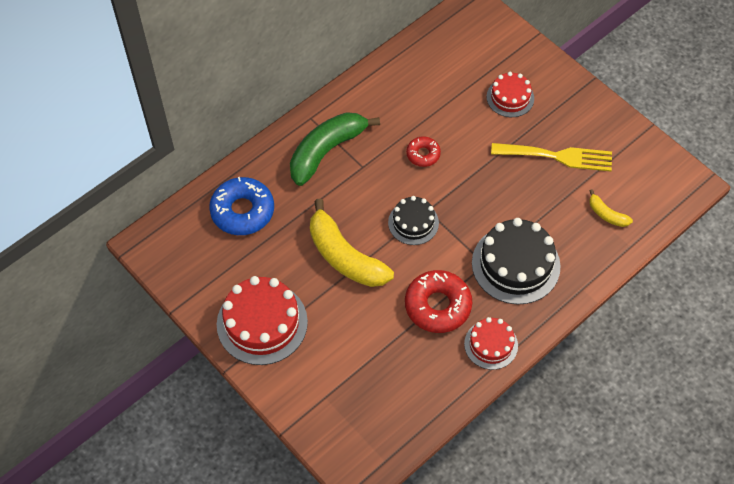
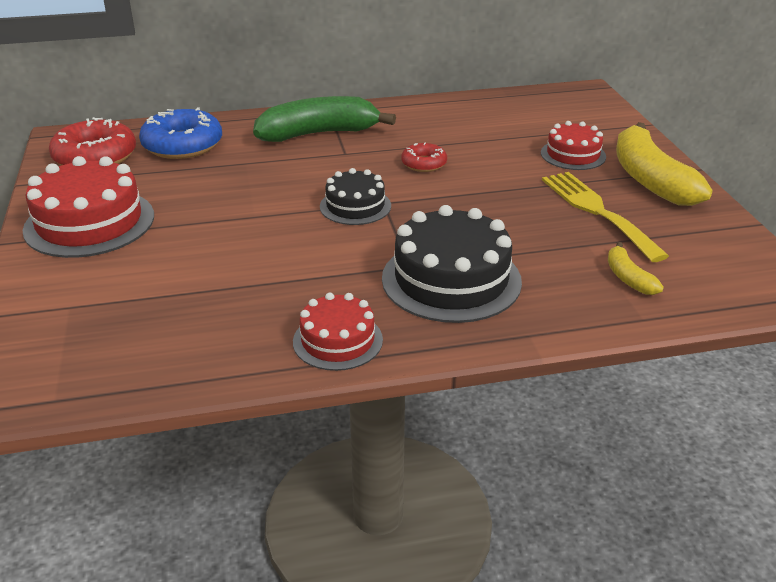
camera: 30 degrees right, 25 degrees down
(344, 256) = (245, 205): yellow banana -> yellow banana (650, 179)
(437, 306) = (307, 279): red donut -> red donut (95, 156)
(558, 156) = (597, 211): yellow fork -> yellow fork turned 150 degrees counterclockwise

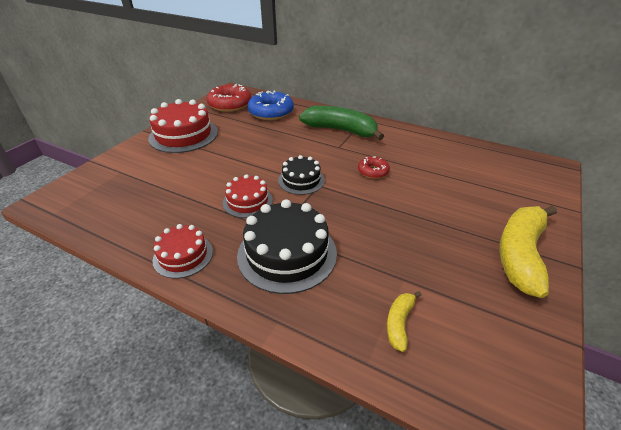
camera: 40 degrees right, 5 degrees up
(573, 155) = (481, 208): red cake -> red cake (247, 201)
(597, 211) = (444, 258): yellow fork -> none

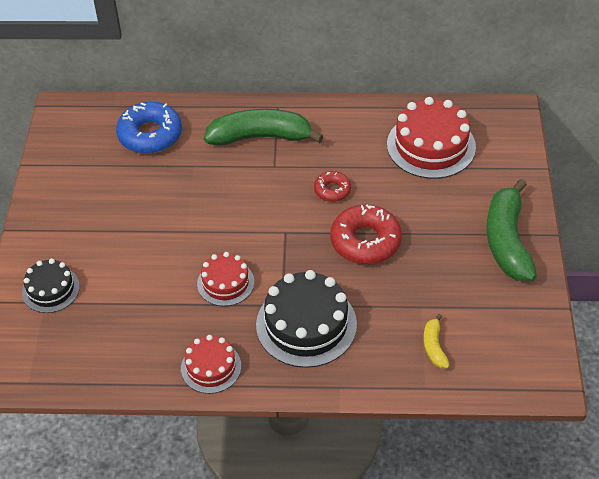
camera: 25 degrees left, 10 degrees up
(183, 135) = (68, 218): red cake -> red cake (431, 146)
(230, 104) = (82, 139): red donut -> red donut (365, 241)
(301, 180) = (263, 233): black cake -> black cake (51, 289)
(520, 254) = (507, 240): yellow banana -> green banana

